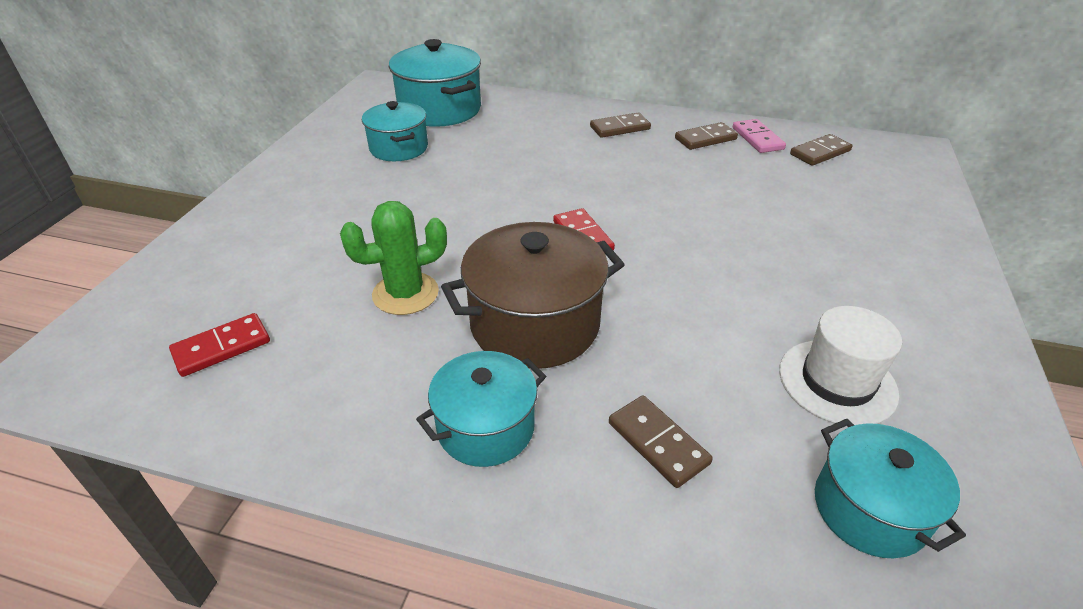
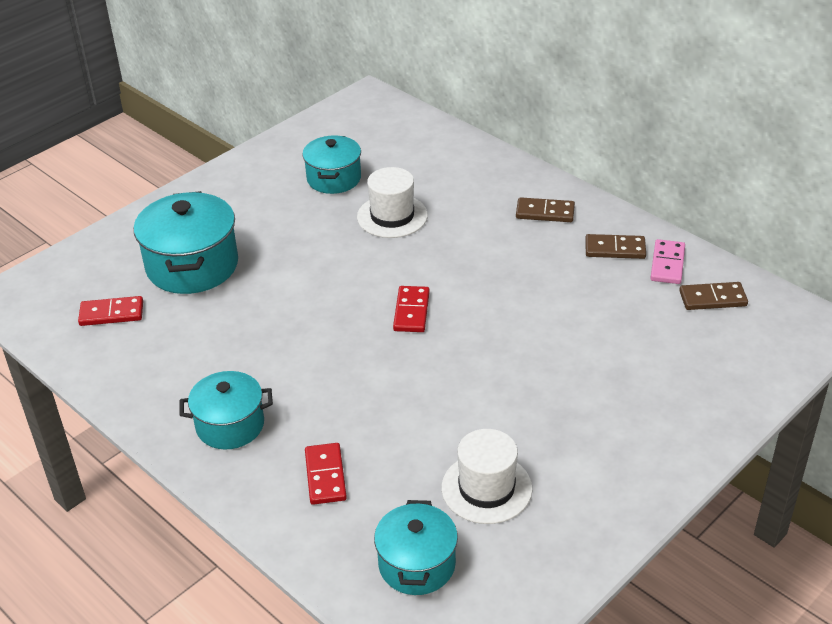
camera: 30 degrees right, 0 degrees up
(405, 294) = (247, 315): green cactus -> none
(440, 109) = (399, 144): turquoise pot -> turquoise pot (192, 266)
(485, 163) = (392, 216): none -> white hat
(535, 324) = (315, 369): brown pot -> none
(658, 443) = (325, 476): brown domino -> red domino

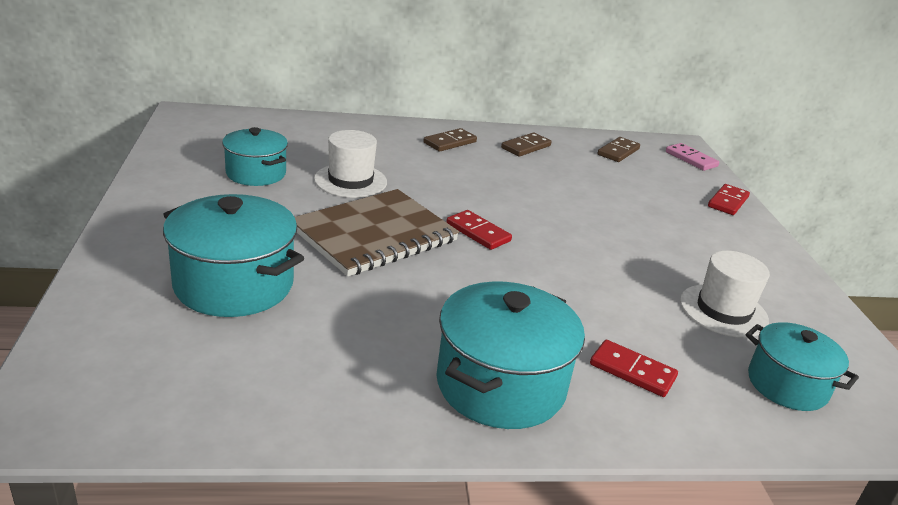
camera: 55 degrees left, 10 degrees down
(111, 313) = (214, 365): red domino -> red domino (727, 202)
(230, 425) = (500, 385): turquoise pot -> turquoise pot, size x1.56
(332, 273) = (374, 235): none -> brown notebook
(667, 264) = (566, 144): pink domino -> pink domino (691, 159)

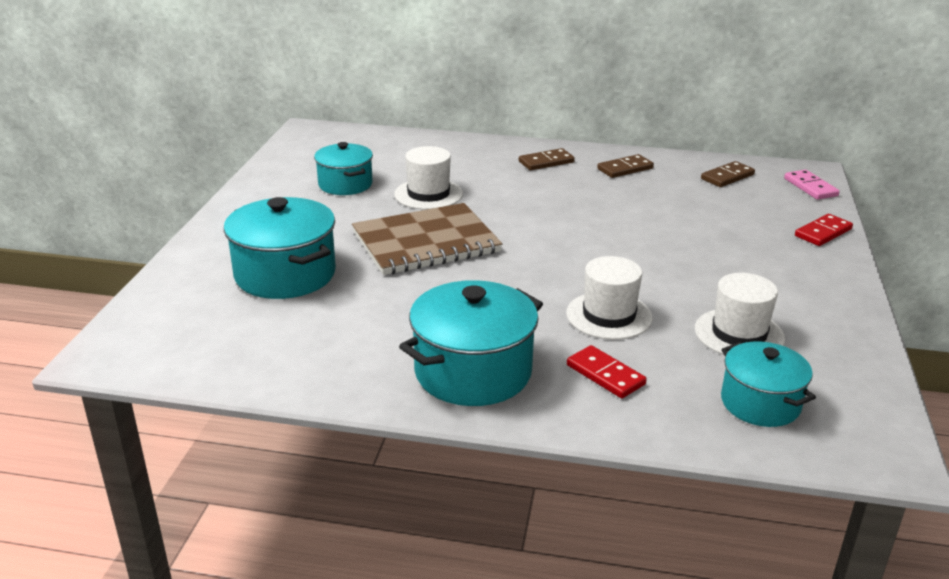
camera: 20 degrees right, 0 degrees up
(478, 232) = (526, 246): red domino -> none
(598, 303) = (609, 315): none -> white hat

